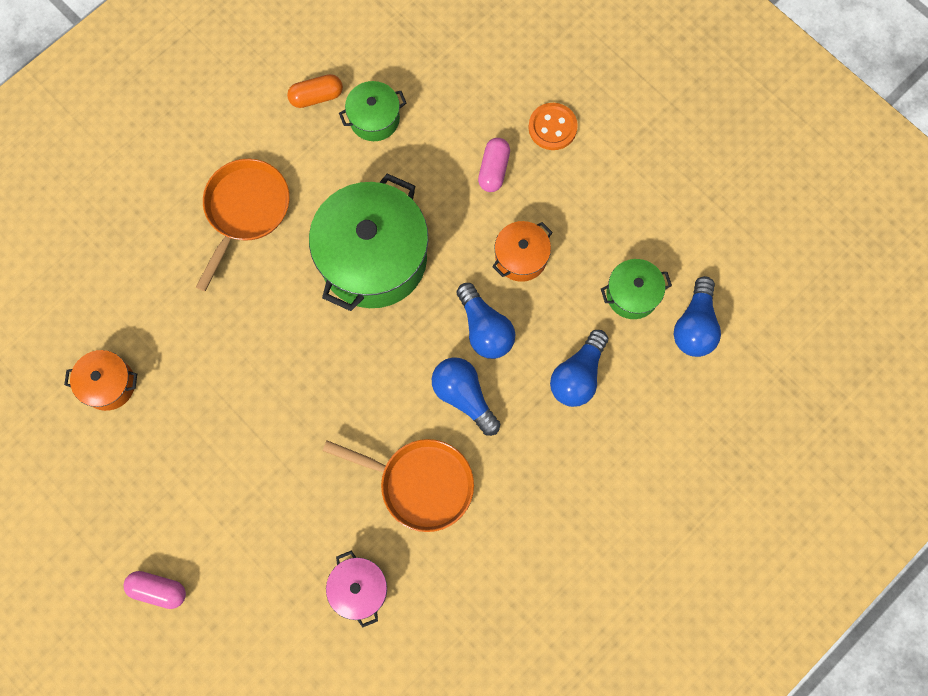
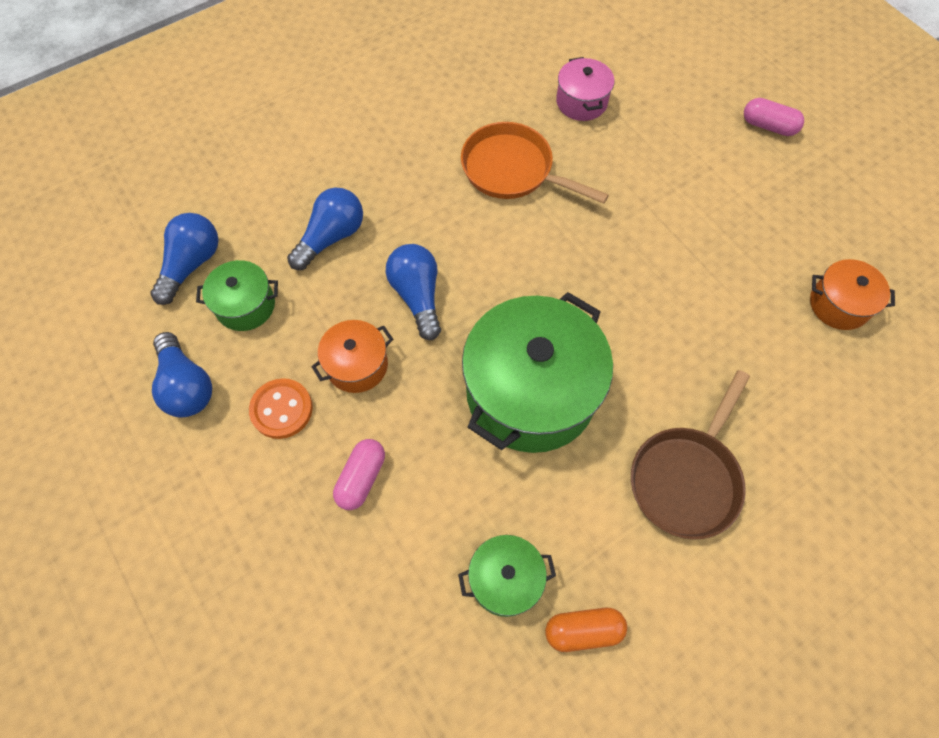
camera: 170 degrees left, 10 degrees down
(245, 210) = (686, 478): orange pan -> brown pan
(464, 396) = (454, 236): blue light bulb -> blue light bulb (186, 385)
(552, 127) = (269, 523): orange button -> orange button (281, 409)

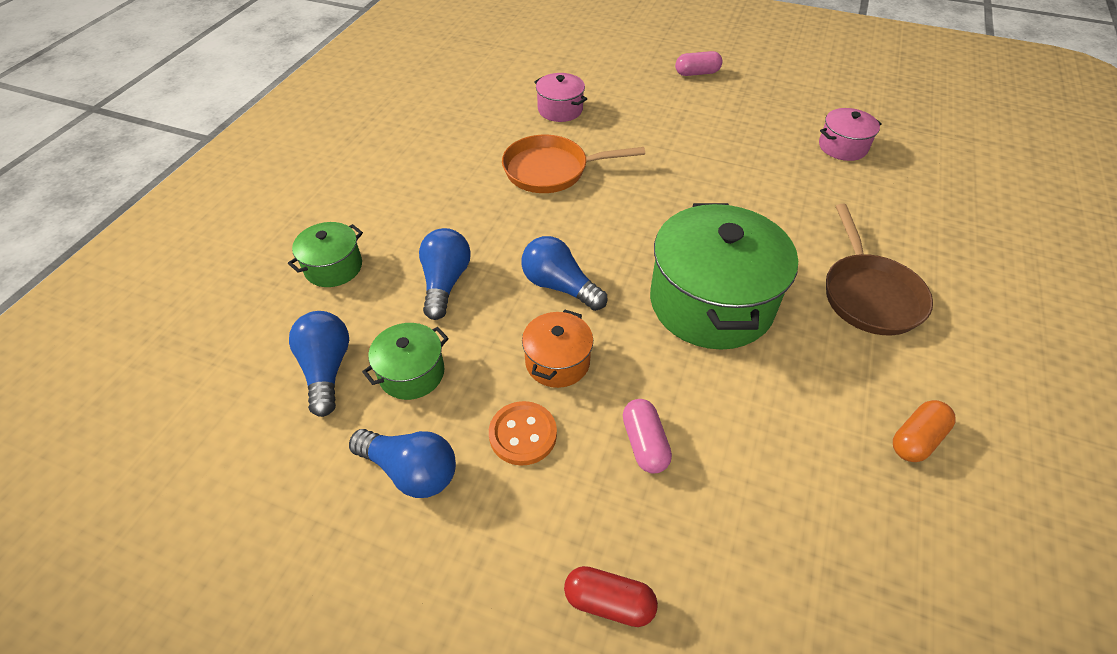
camera: 35 degrees left, 15 degrees down
(234, 574) = (609, 602): none -> red capsule
(505, 579) = (828, 442): green pot -> green pot (333, 267)
(839, 304) = (842, 147): orange pot -> pink pot

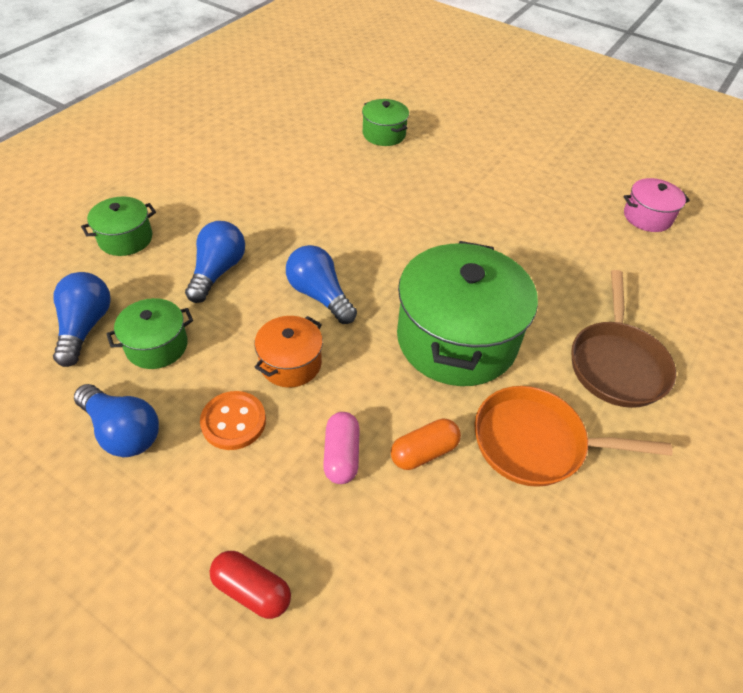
camera: 10 degrees right, 0 degrees up
(551, 170) = (353, 188): orange pan -> orange pan (536, 443)
(560, 109) = (384, 134): pink pot -> green pot
(697, 73) = (529, 122): pink capsule -> none
(916, 439) = (608, 511): orange capsule -> orange capsule (424, 452)

